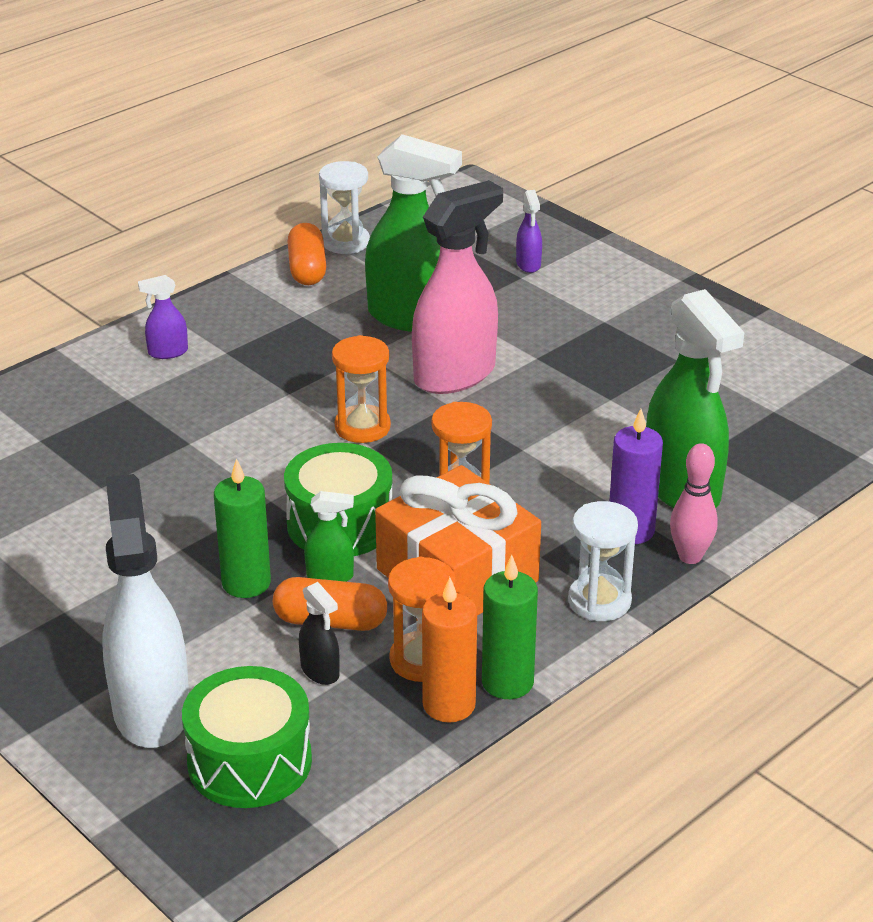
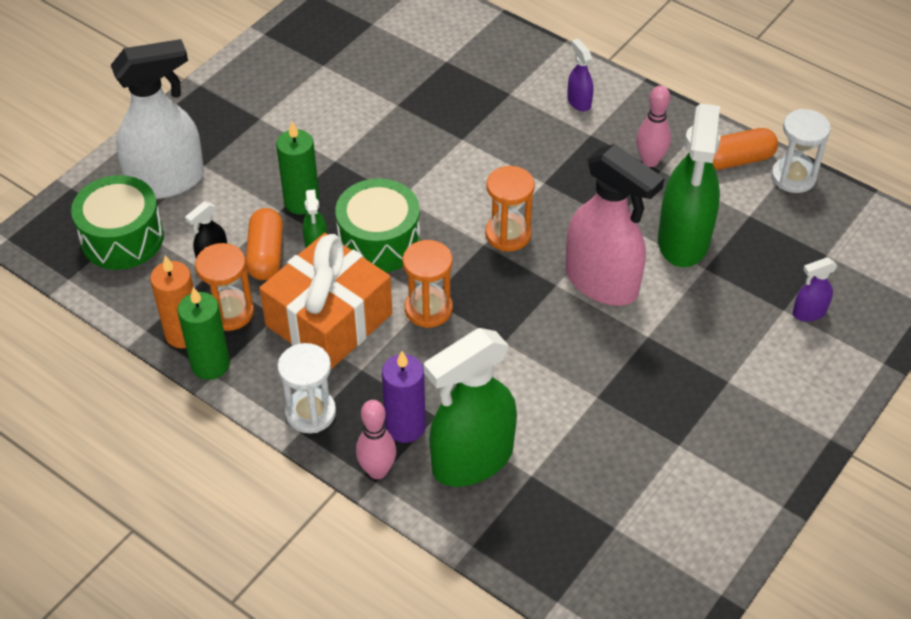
camera: 80 degrees right, 15 degrees up
(285, 320) = (650, 161): none -> pink bowling pin

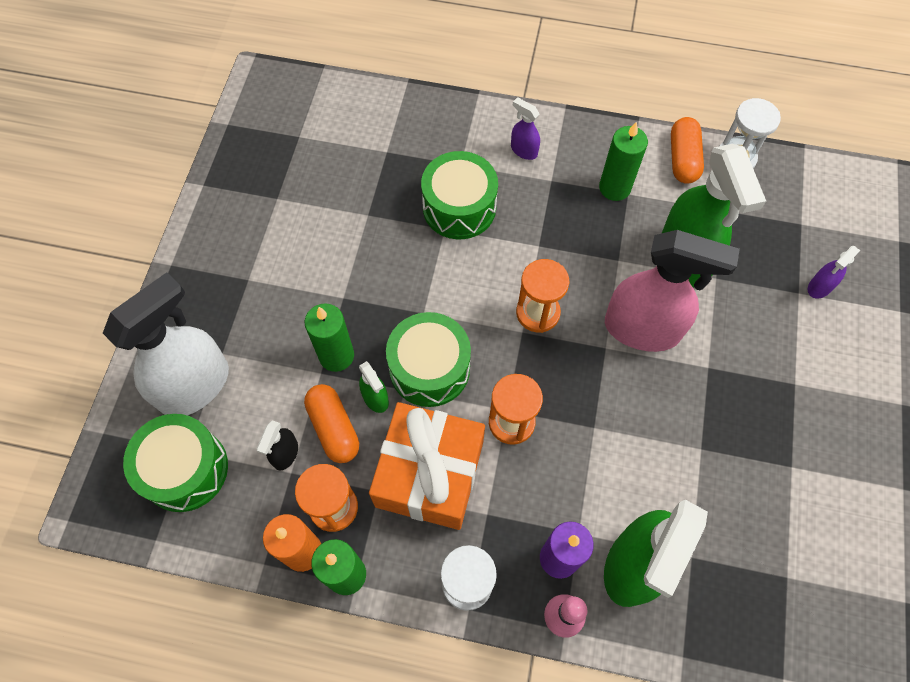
camera: 25 degrees left, 15 degrees up
(486, 127) = (459, 207): none -> green drum
(650, 161) = (614, 188): pink bowling pin -> green candle
(737, 160) = (683, 159): orange capsule -> orange capsule turned 45 degrees counterclockwise

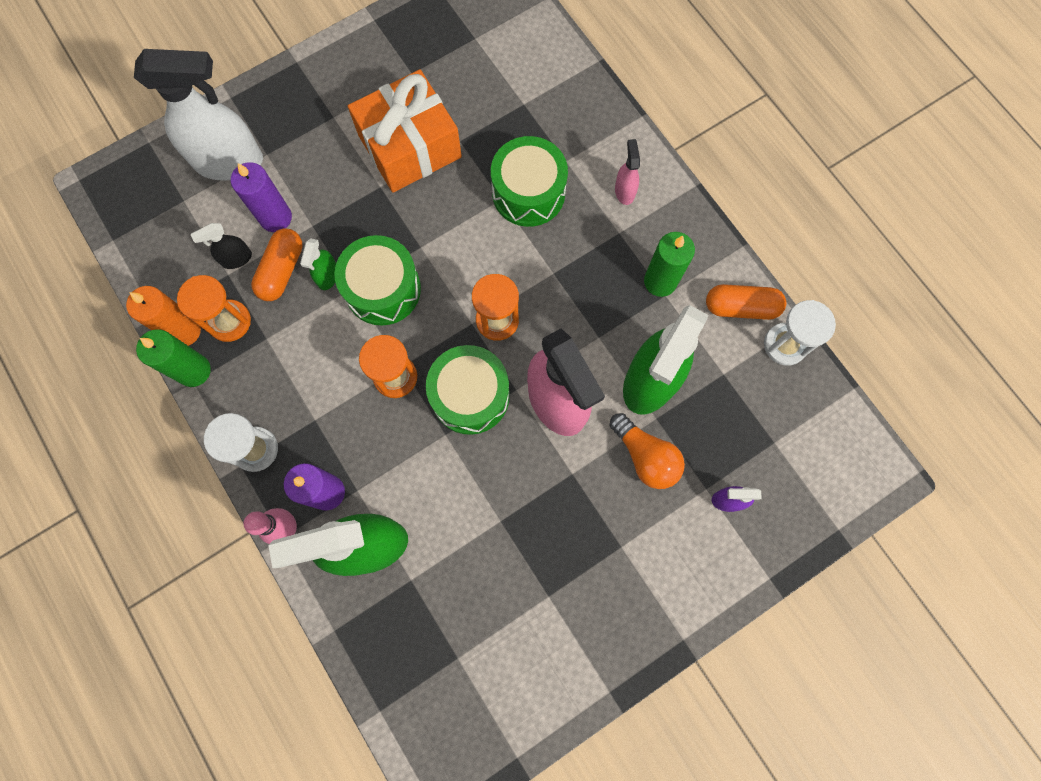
camera: 45 degrees right, 10 degrees up
(185, 469) = (171, 211): green drum -> green drum (470, 395)
(284, 393) = (276, 218): none -> purple candle
(336, 356) = (334, 223): green candle -> none
(429, 474) = (308, 358): orange gift -> orange gift (410, 146)
(523, 150) = (624, 191): purple spray bottle -> pink spray bottle
(683, 159) = (741, 307): orange capsule -> orange capsule turned 45 degrees clockwise
(739, 309) = (645, 456): none -> orange light bulb

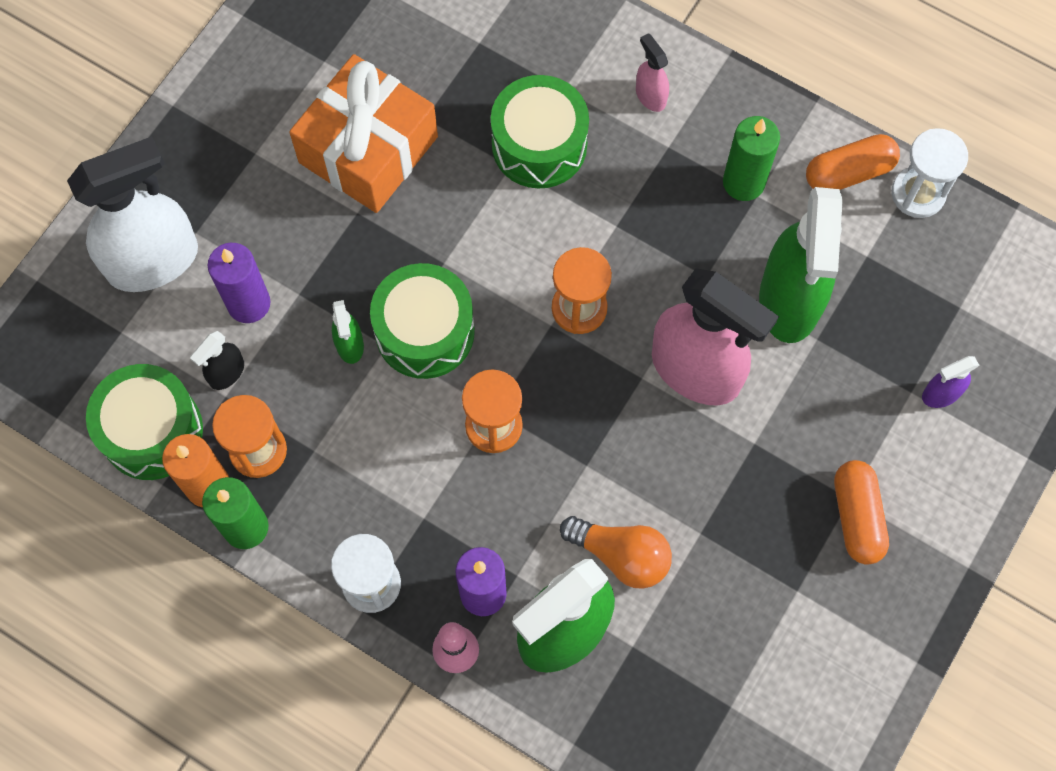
camera: 25 degrees left, 5 degrees down
(282, 270) = (290, 363): orange capsule -> orange capsule (857, 517)
(470, 395) = (592, 408): green drum -> green drum (152, 431)
(645, 456) = (826, 387): orange light bulb -> orange light bulb (621, 555)

